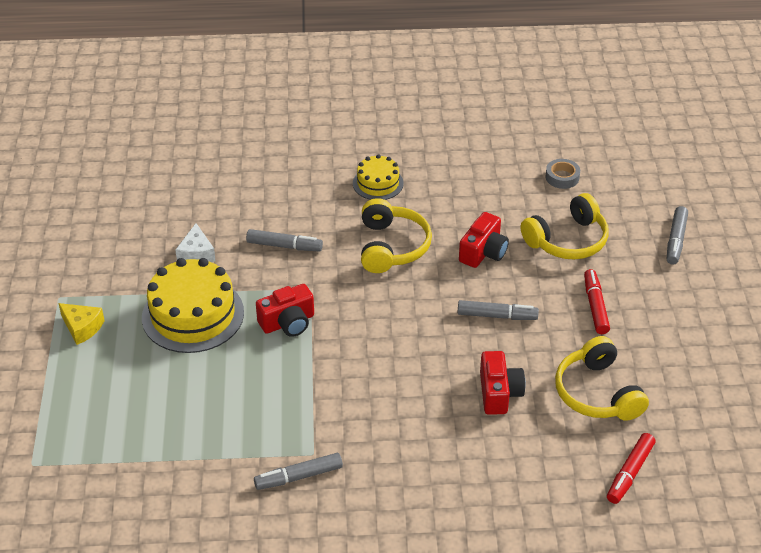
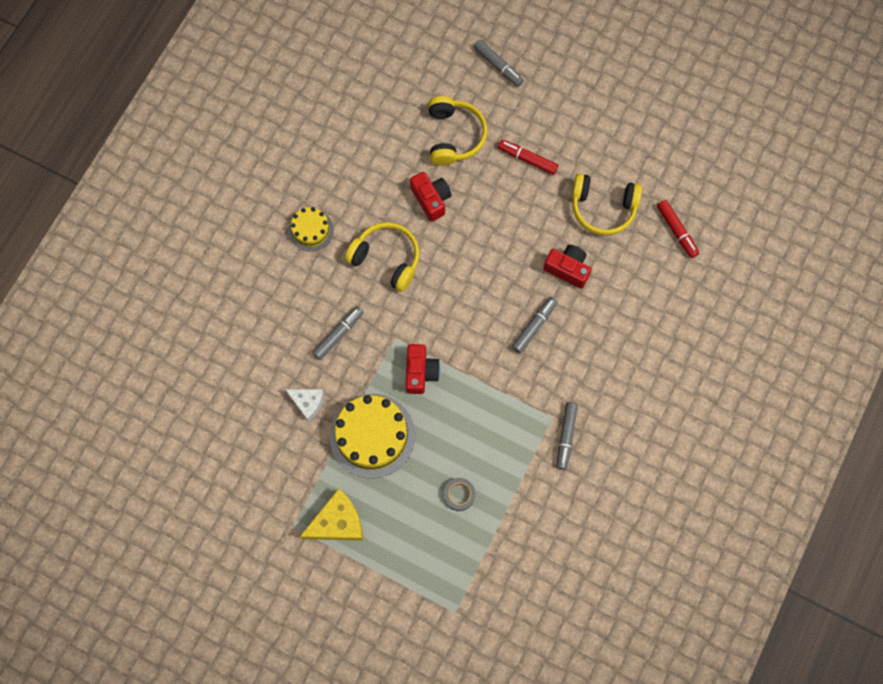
camera: 60 degrees left, 30 degrees up
(82, 328) = (337, 522): yellow cheese -> yellow cheese, size x1.58
(497, 316) = (498, 228): grey marker -> grey marker (534, 326)
(562, 177) = (387, 97): grey tape -> grey tape (459, 495)

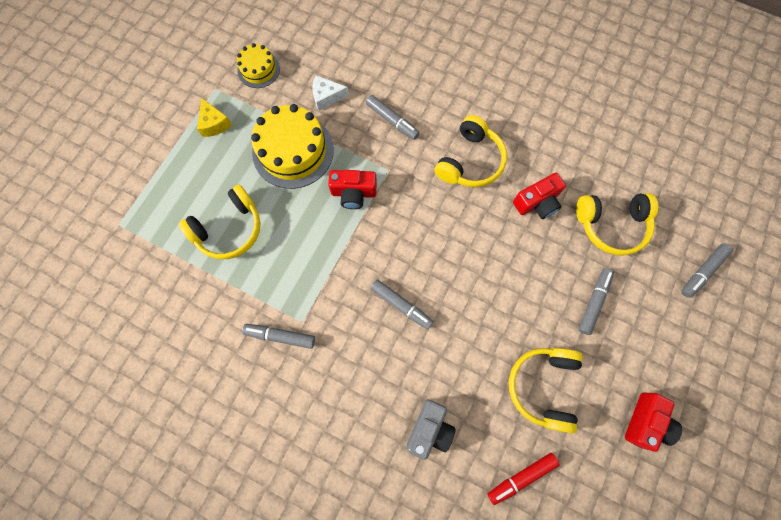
camera: 90 degrees right, 0 degrees up
(307, 403) = (327, 97): white cheese -> white cheese turned 60 degrees clockwise
(311, 230) = (496, 95): yellow cake -> yellow cake (258, 69)
(337, 522) = (214, 123): yellow cheese -> yellow cheese, size x0.63
(459, 495) = (229, 229): grey tape -> yellow headphones
(527, 159) = (593, 302): red marker -> grey marker
(567, 269) = (467, 343): red camera -> red camera (645, 422)
(642, 303) = (430, 429): none -> grey camera

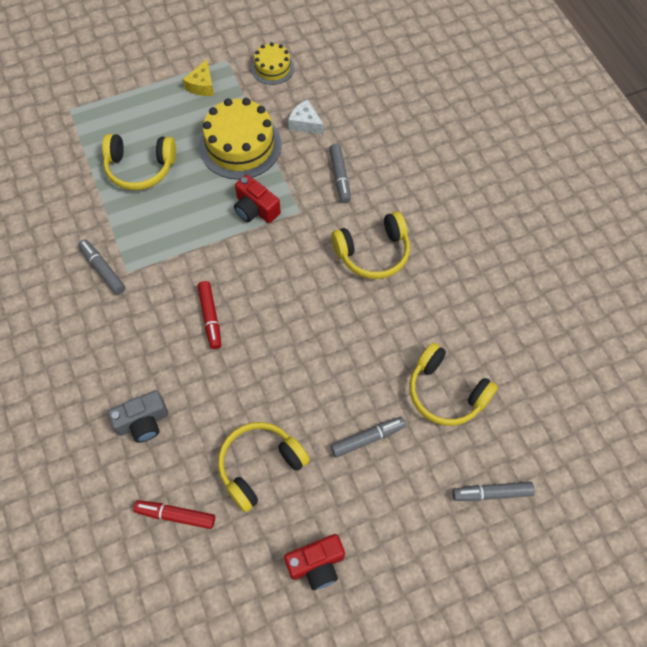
camera: 40 degrees right, 10 degrees down
(401, 305) = (210, 317): grey marker -> red marker
(537, 202) = (398, 326): red camera -> none

